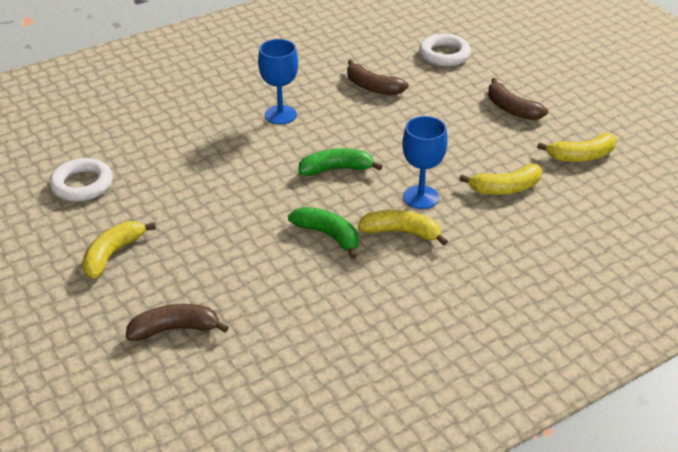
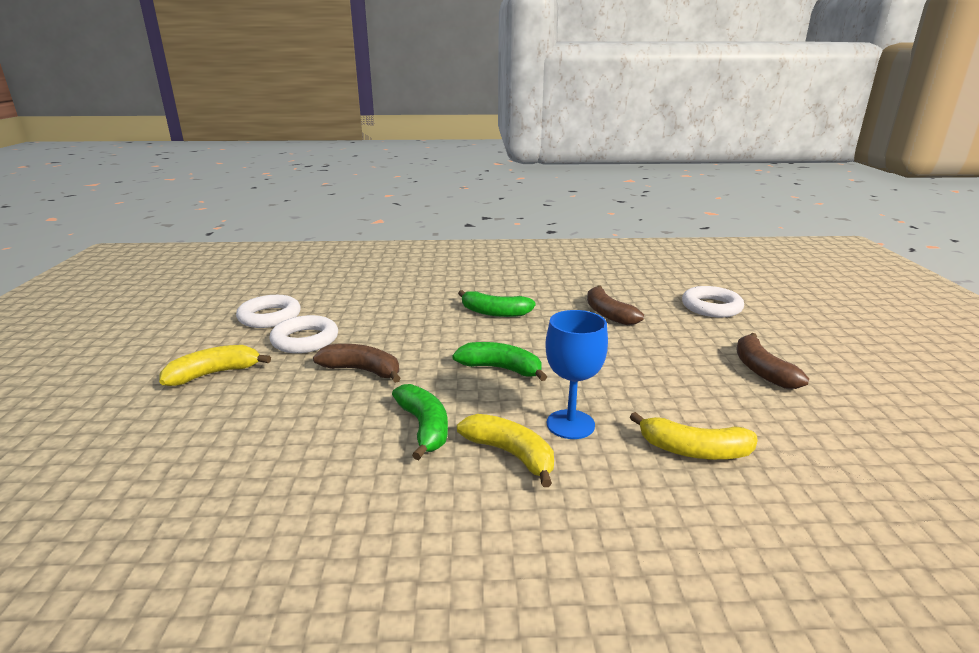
camera: 30 degrees right, 15 degrees down
(148, 197) = (305, 340): none -> white ring
(175, 329) = (162, 462): brown banana -> brown banana (362, 370)
(280, 115) = (494, 312): blue goblet -> green banana
(581, 156) = (838, 447): yellow banana -> none

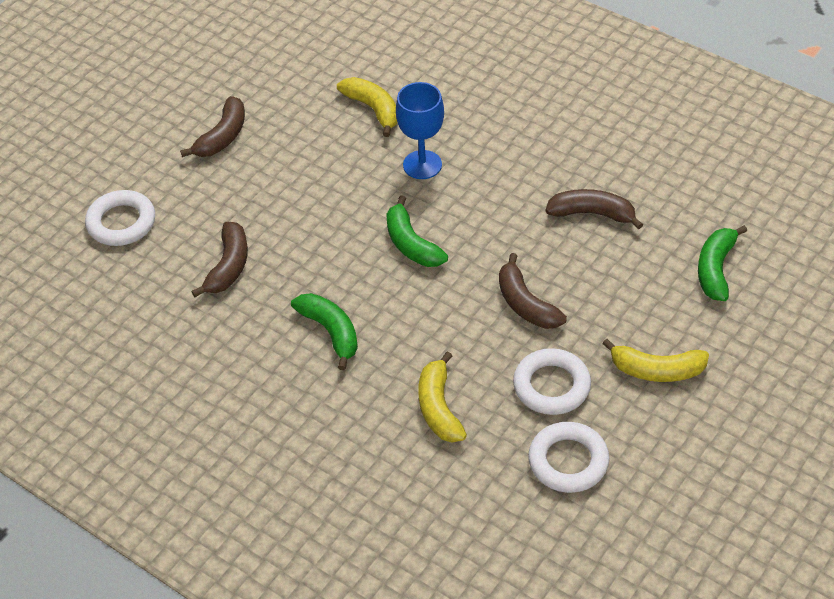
camera: 140 degrees left, 25 degrees up
(345, 458) = (592, 213): none -> brown banana
(424, 427) = (521, 213): green banana -> green banana (715, 269)
(510, 454) = (485, 163): yellow banana -> yellow banana (439, 408)

